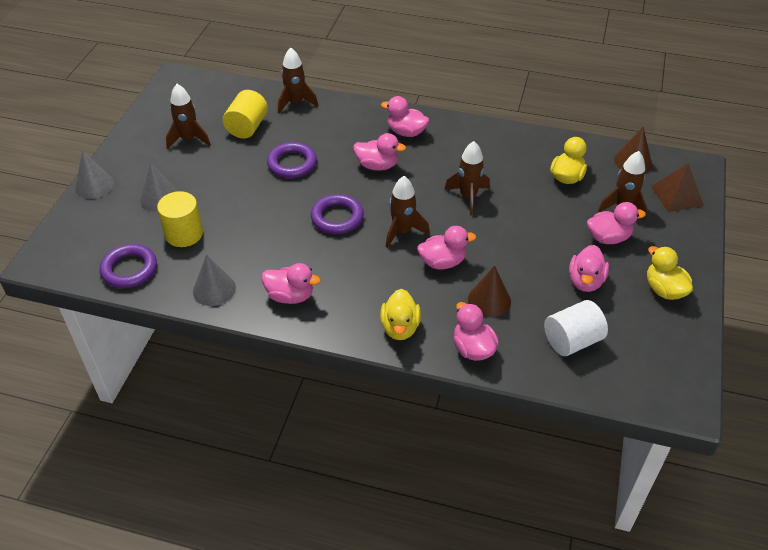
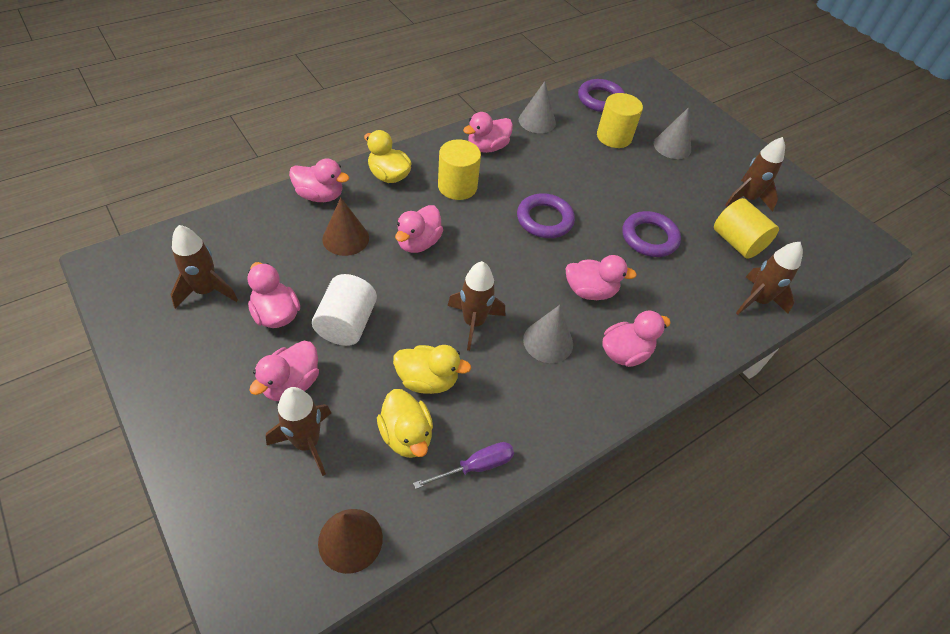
camera: 125 degrees right, 5 degrees up
(94, 185) = (720, 125): grey cone -> grey cone (548, 341)
(360, 281) = (457, 186): none -> yellow cylinder
(377, 165) = (590, 291): pink duck -> pink duck turned 135 degrees counterclockwise
(402, 231) = (482, 245): brown rocket -> brown rocket (206, 291)
(546, 146) = (475, 467): none -> purple screwdriver
(572, 340) = (245, 252): white cylinder -> white cylinder (347, 324)
(664, 290) = (187, 362): yellow duck -> yellow duck (427, 380)
(676, 196) = (250, 523): brown pyramid -> none

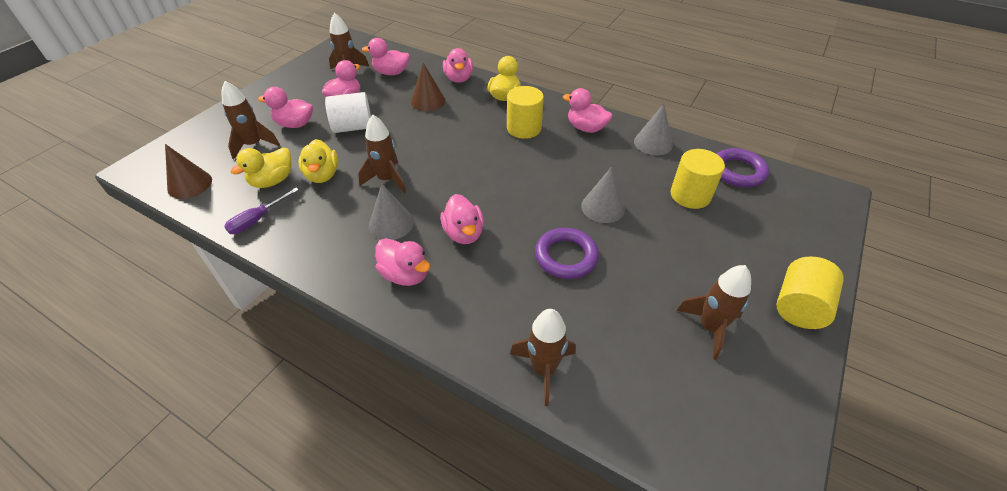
camera: 70 degrees right, 5 degrees down
(418, 243) = (448, 130): pink duck -> pink duck (391, 73)
(475, 467) = (257, 220): purple screwdriver -> purple screwdriver turned 90 degrees clockwise
(544, 219) = (528, 183): purple ring -> none
(672, 146) = (728, 241): grey cone -> grey cone (603, 207)
(737, 242) = (623, 332): yellow cylinder -> yellow cylinder (798, 306)

